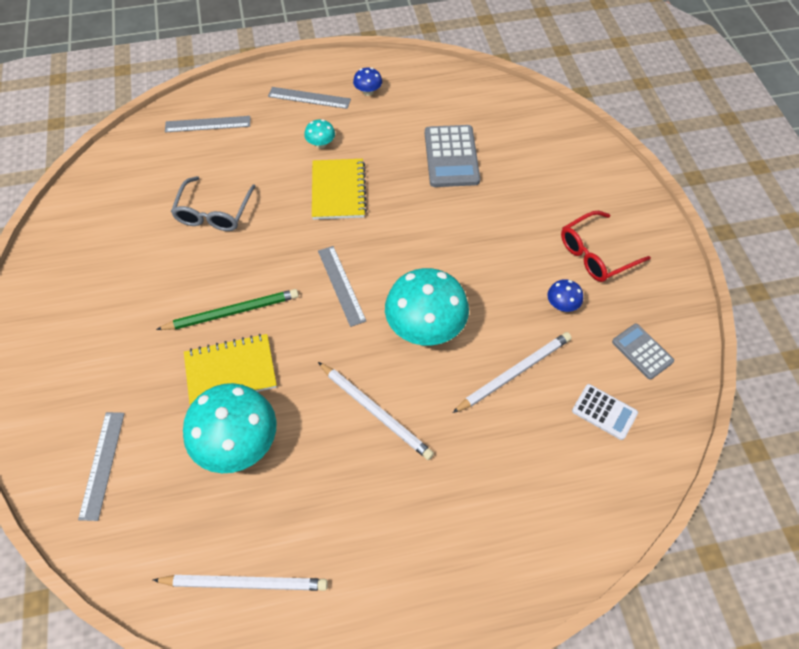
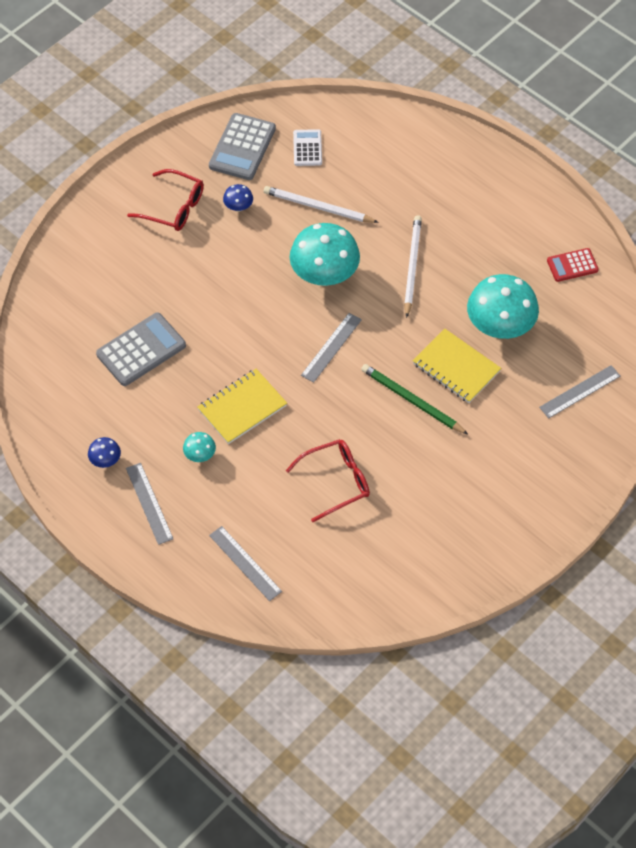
camera: 125 degrees left, 0 degrees up
(214, 212) = (336, 482): grey glasses -> red glasses
(244, 583) = (572, 265): white pencil -> red calculator
(642, 351) = (242, 147): grey calculator -> grey calculator, size x1.67

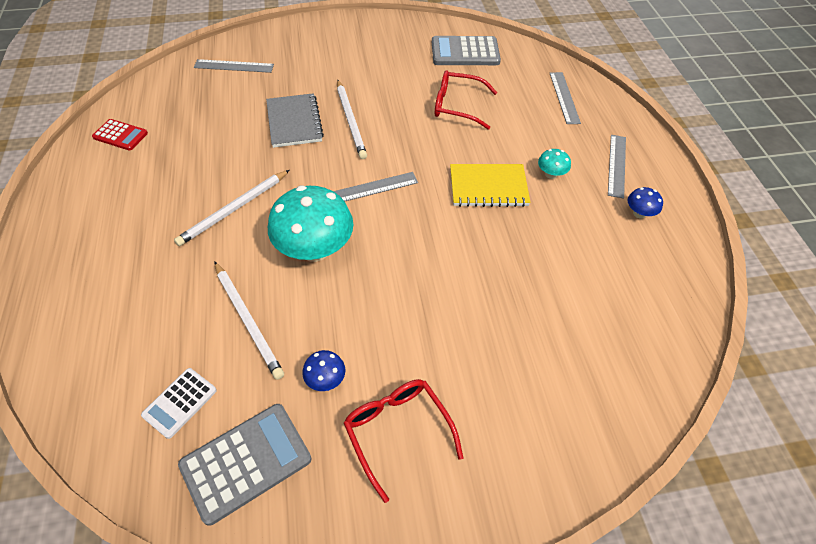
camera: 145 degrees left, 5 degrees down
(141, 350) = (548, 286): grey calculator -> grey calculator (465, 52)
(412, 401) = (350, 120): green pencil -> white pencil
(456, 367) = (294, 122): yellow notebook -> grey notebook
(500, 326) = (229, 128): turquoise mushroom -> none

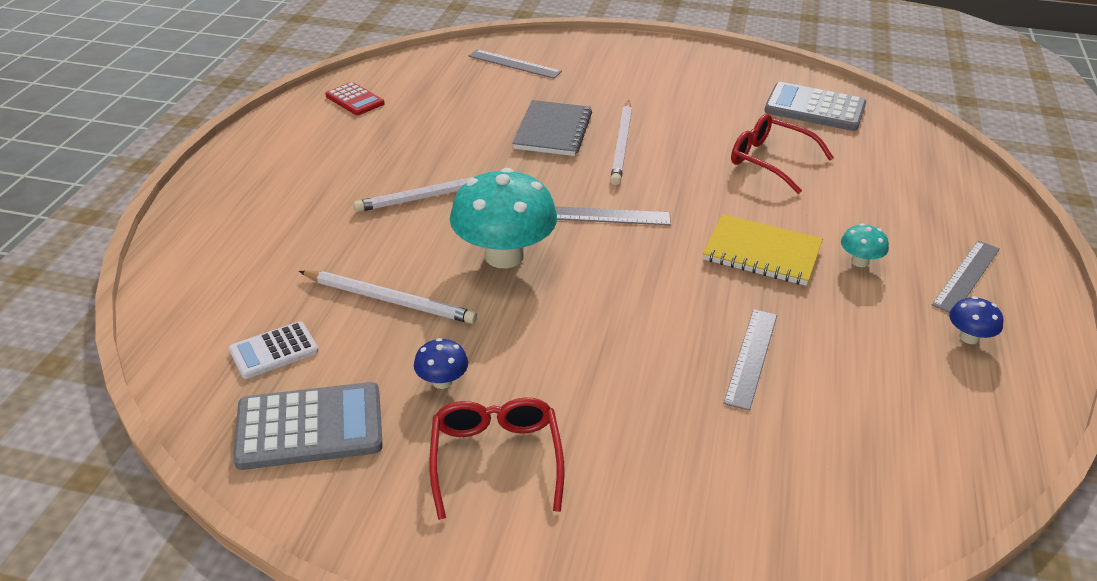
camera: 25 degrees right, 15 degrees down
(248, 320) = (389, 300): white pencil -> white pencil turned 60 degrees counterclockwise
(564, 97) = (931, 185): grey ruler -> grey ruler (751, 357)

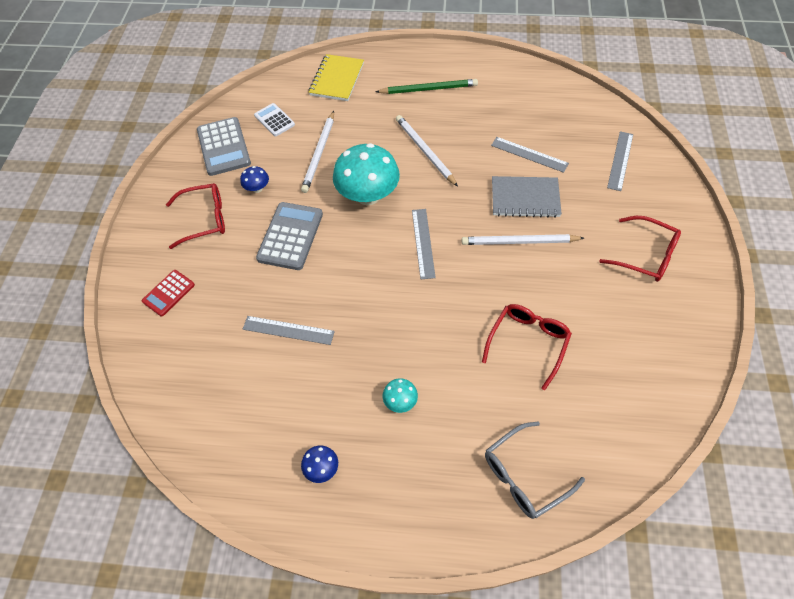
camera: 85 degrees right, 20 degrees up
(303, 177) = (428, 89): none -> green pencil
(355, 100) = (528, 87): red calculator -> red calculator (168, 293)
(656, 74) = (645, 255): none -> red glasses
(762, 253) = (398, 336): yellow notebook -> yellow notebook (337, 79)
(815, 108) = (634, 381): grey calculator -> grey calculator (290, 236)
(937, 187) = (524, 475): none -> grey glasses
(967, 276) = (395, 479): grey ruler -> grey ruler (529, 154)

